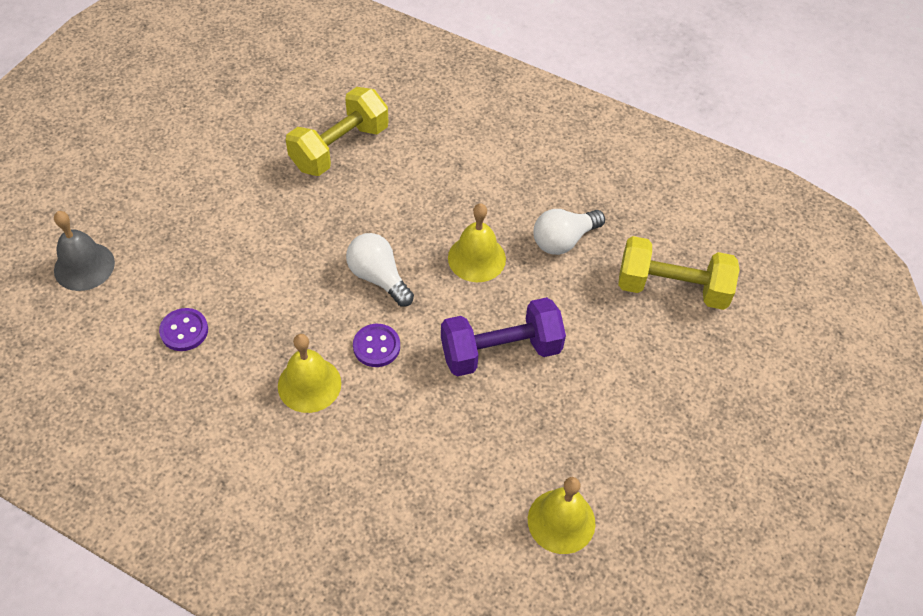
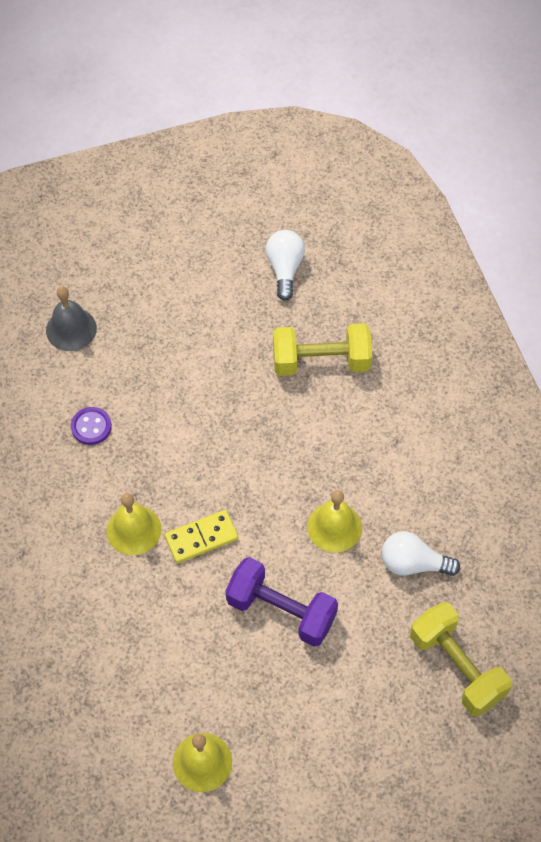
camera: 45 degrees right, 5 degrees up
(376, 346) = (201, 538): purple button -> yellow domino
(378, 277) = (251, 487): white light bulb -> white light bulb (285, 269)

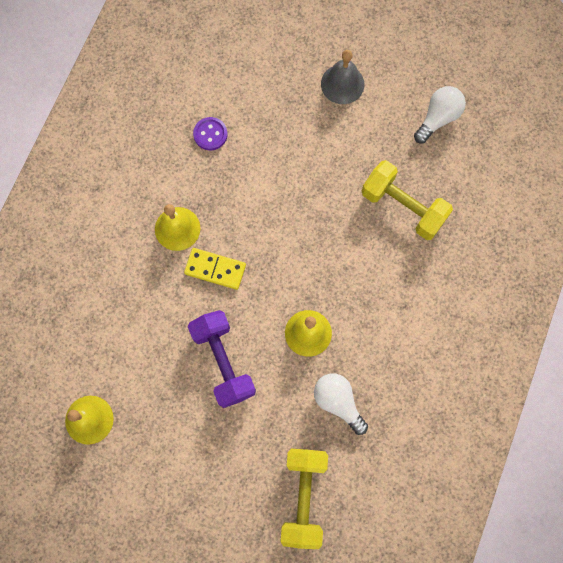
camera: 40 degrees right, 15 degrees up
(71, 329) = (255, 53): grey bell -> grey bell (342, 84)

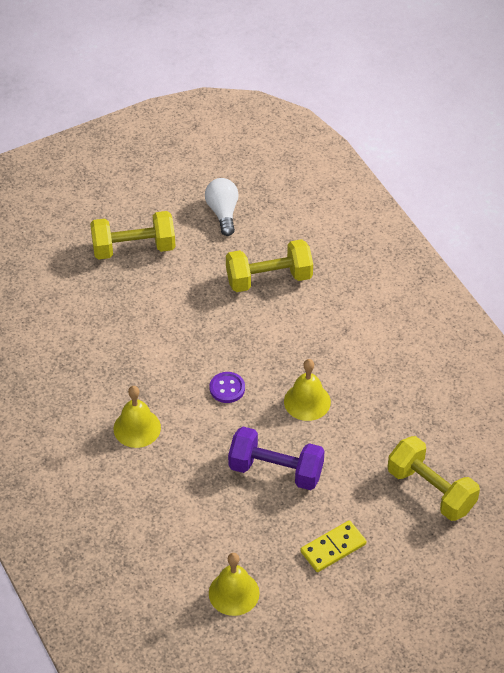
camera: 50 degrees left, 25 degrees down
(210, 134) = (83, 355): purple button -> purple button (227, 388)
(215, 269) = (196, 426): yellow domino -> yellow domino (333, 548)
(338, 402) = (379, 419): white light bulb -> none
(342, 84) = (134, 248): grey bell -> yellow dumbbell

